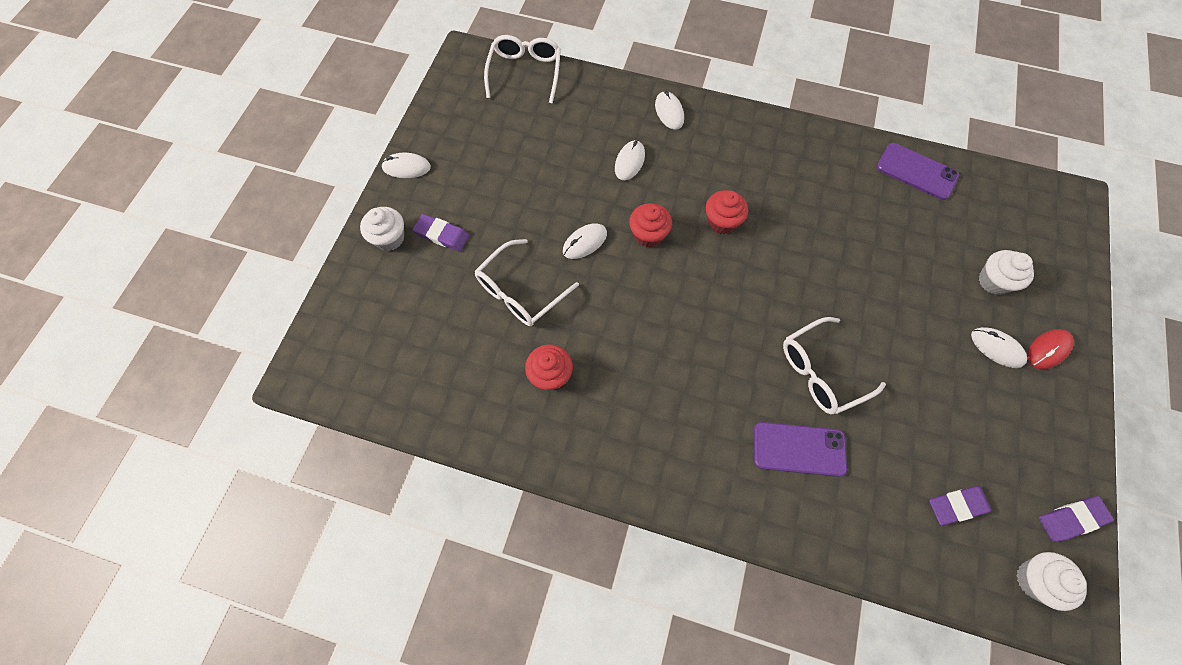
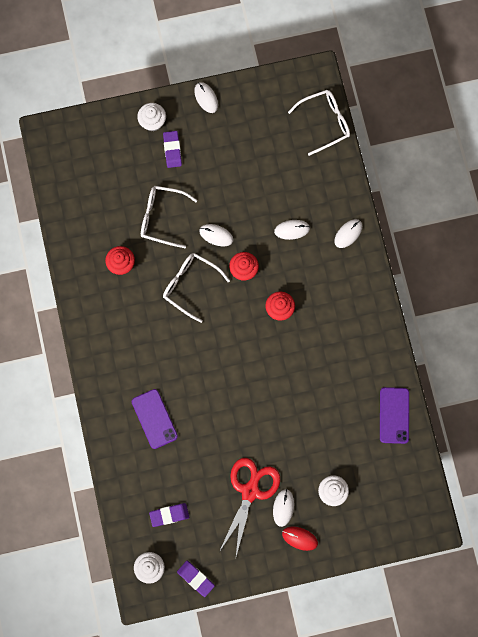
camera: 60 degrees right, 10 degrees up
(821, 372) = (208, 412): white glasses -> white glasses (190, 285)
(957, 505) = (169, 515): purple eraser -> purple eraser turned 60 degrees counterclockwise
(958, 377) = (250, 491): none -> red scissors

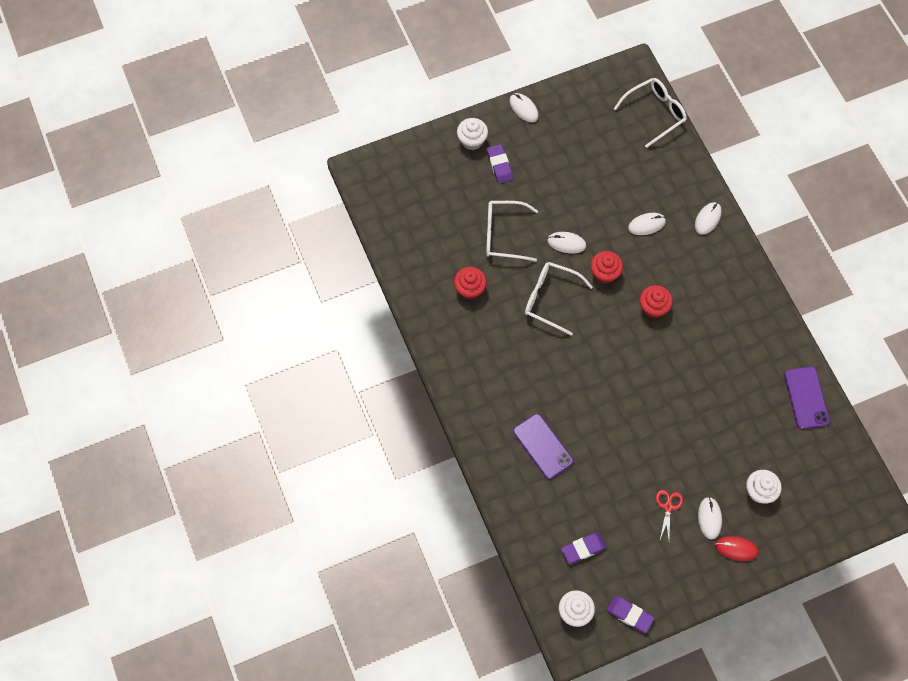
camera: 10 degrees left, 10 degrees down
(250, 491) = (668, 507): red scissors -> red scissors, size x0.48

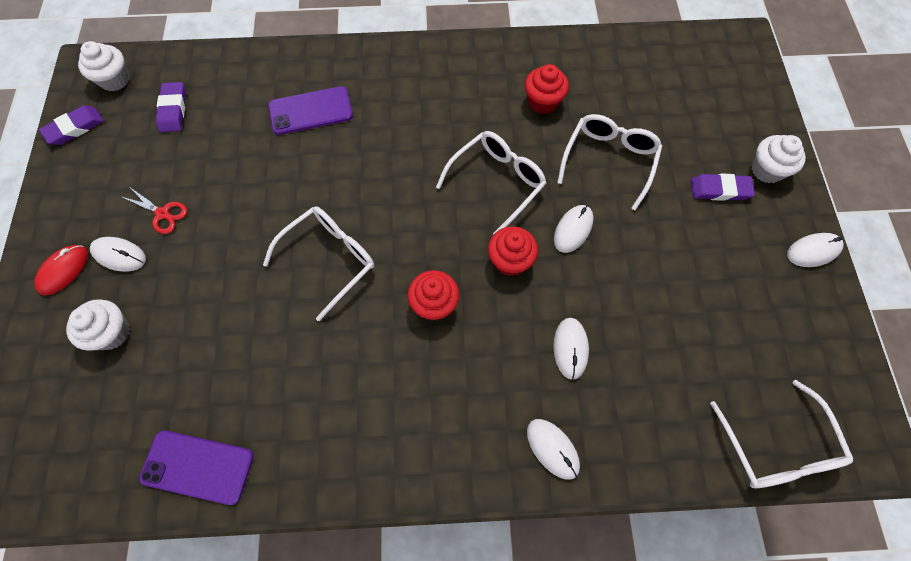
camera: 110 degrees right, 0 degrees up
(652, 381) = (329, 259): none -> white glasses

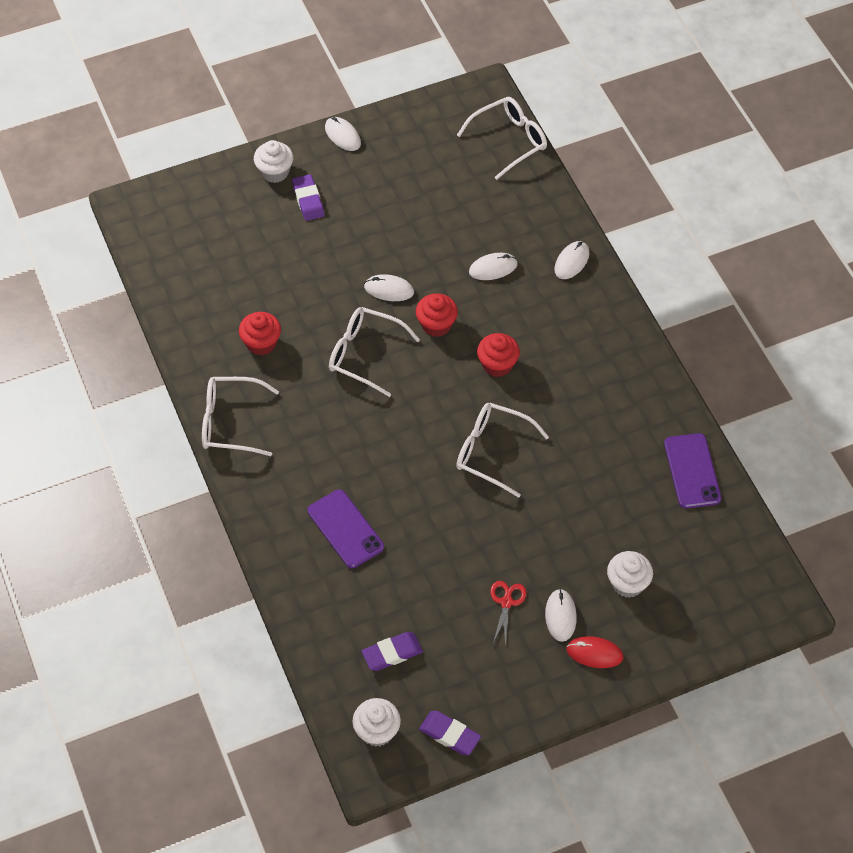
camera: 110 degrees left, 10 degrees down
(609, 160) = (308, 280): white glasses -> white glasses (230, 422)

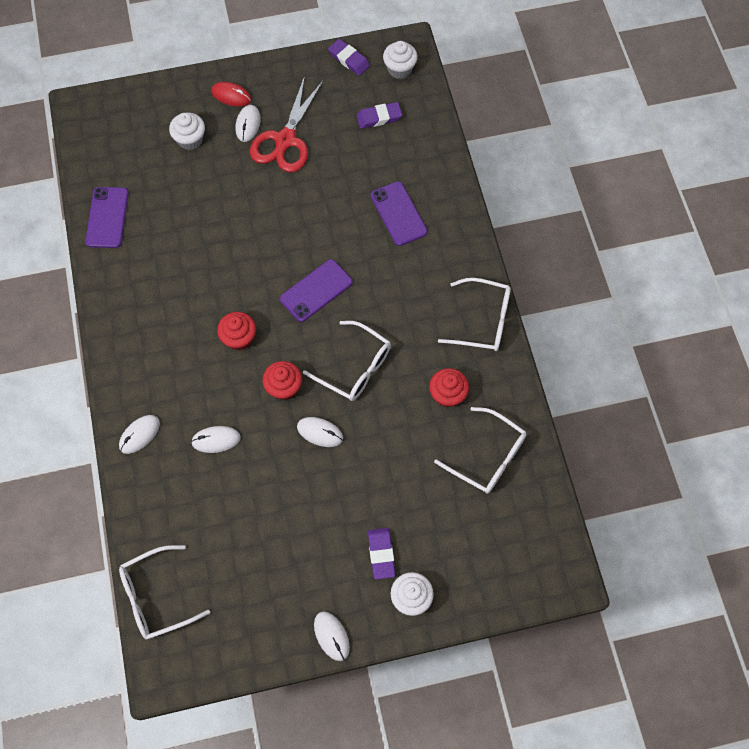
camera: 170 degrees left, 10 degrees up
(424, 426) = (316, 291): none -> purple phone
(492, 451) = (265, 259): white glasses -> white glasses (488, 457)
(506, 602) = (285, 140): red scissors -> red scissors, size x2.10

